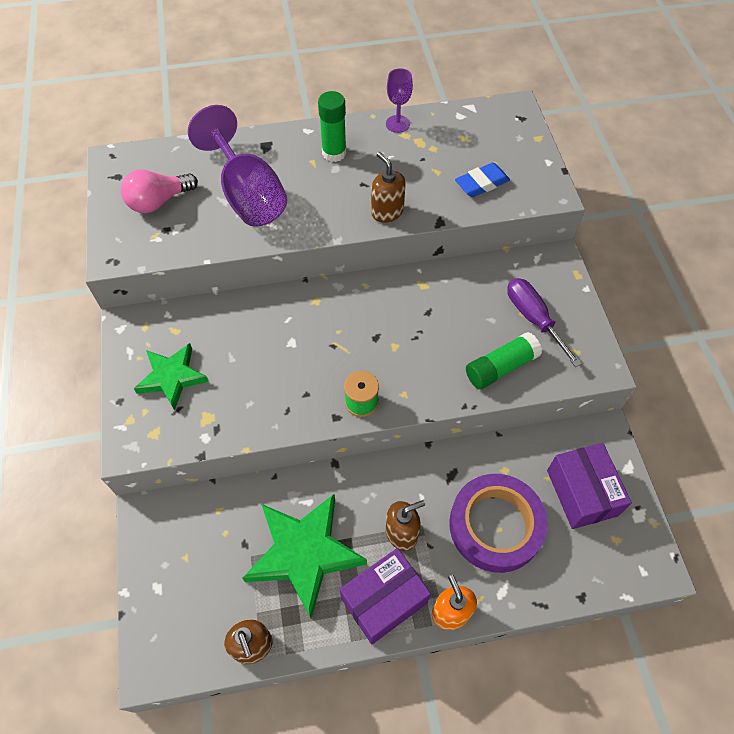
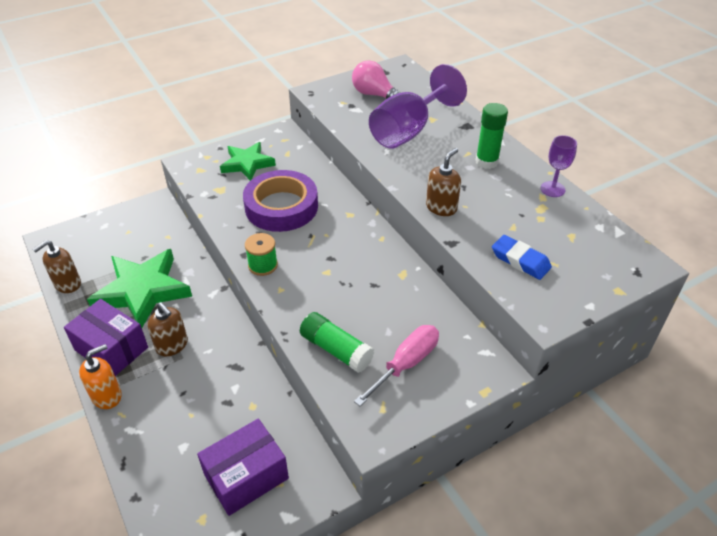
camera: 70 degrees right, 15 degrees down
(495, 525) = (194, 410): purple tape -> purple tape (281, 207)
(533, 318) = (406, 364): purple screwdriver -> pink screwdriver

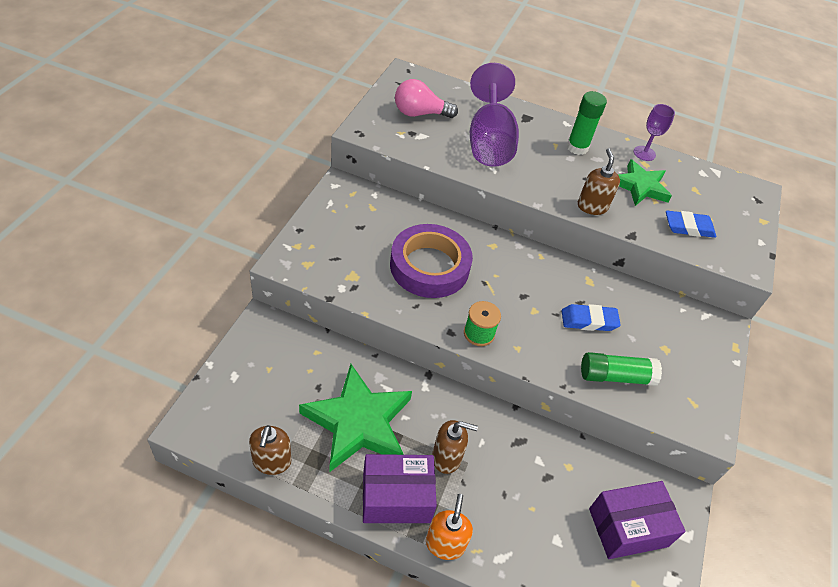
camera: 45 degrees left, 5 degrees up
(246, 476) = (628, 527): purple box -> purple box turned 60 degrees clockwise
(247, 164) = (347, 236): green star -> green star (640, 186)
(364, 300) = (589, 320): none -> blue eraser
(406, 364) = (671, 357): pink screwdriver -> none

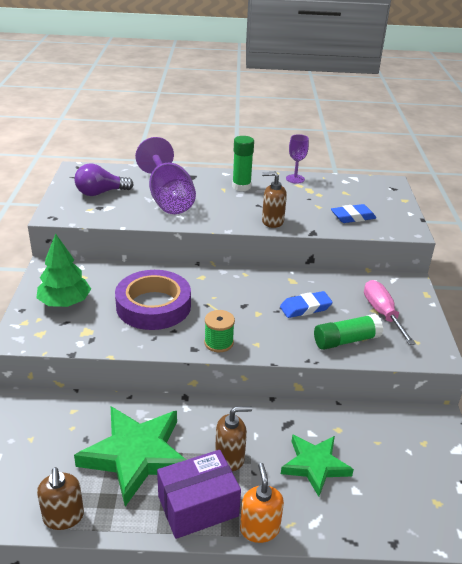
camera: 15 degrees left, 15 degrees down
(343, 234) = (65, 302): none -> green tree
(420, 113) = (100, 193): pink light bulb -> purple light bulb
(592, 206) = (272, 221): brown soap dispenser -> brown soap dispenser turned 60 degrees counterclockwise
(628, 527) = (408, 459): purple box -> none
(640, 186) = (303, 200): green star -> green star (315, 465)
(672, 355) = (382, 313): none -> pink screwdriver

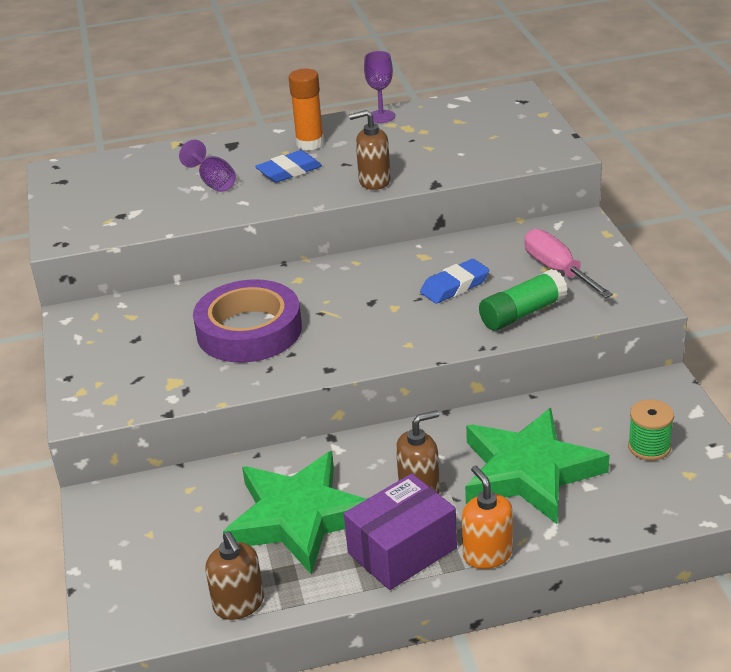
camera: 10 degrees left, 0 degrees up
(65, 302) = (124, 354): green tree -> none
(100, 193) = (111, 195): purple light bulb -> none
(168, 198) = (213, 182): purple goblet -> purple goblet, size x0.49
(218, 343) = (358, 354): green spool -> green spool (649, 447)
(241, 187) = (310, 143): green glue stick -> orange glue stick
(315, 465) = (529, 472): green star -> green star, size x1.60
(353, 217) = (481, 152): blue eraser -> blue eraser (289, 171)

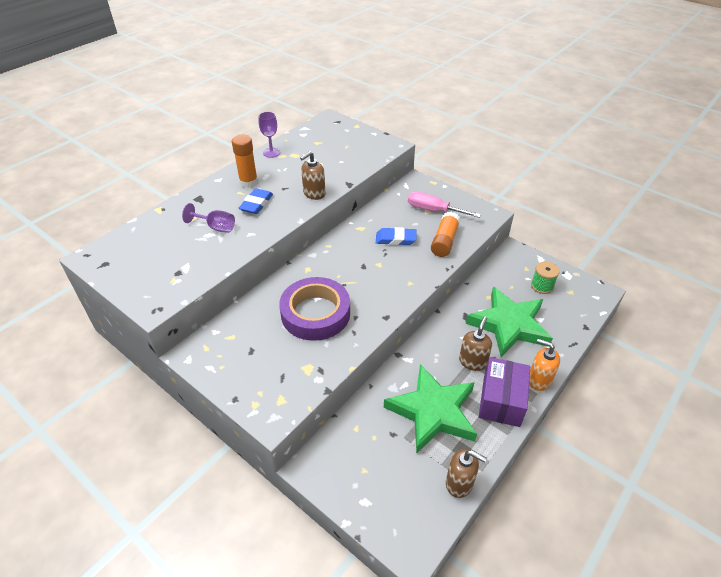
camera: 40 degrees left, 10 degrees up
(454, 286) = (395, 239): blue eraser -> blue eraser turned 75 degrees clockwise
(522, 313) = (444, 241): green glue stick -> orange glue stick

